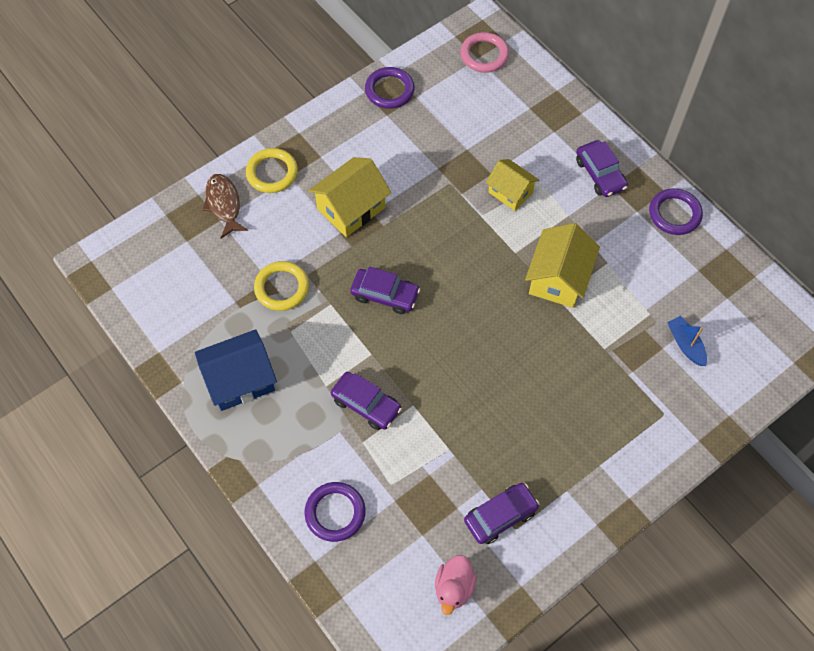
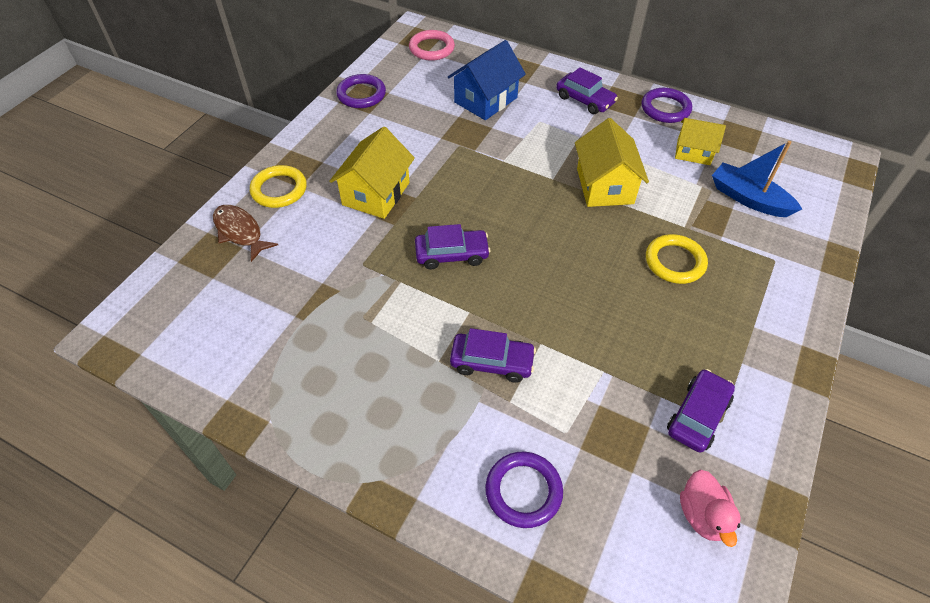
camera: 25 degrees left, 10 degrees down
(240, 380) = (338, 392): blue house -> blue house (485, 100)
(282, 288) = (340, 285): yellow ring -> yellow ring (675, 262)
(510, 192) = (518, 135): yellow house -> yellow house (693, 152)
(685, 344) = (749, 199): blue boat -> blue boat, size x1.54

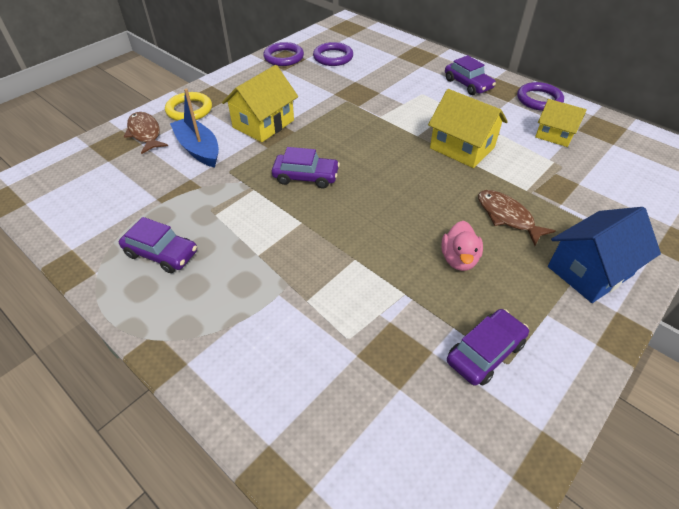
camera: 15 degrees right, 5 degrees down
(431, 48) = (353, 35): pink ring -> none
(485, 100) = (382, 73): blue house -> blue house (589, 271)
(492, 362) = (304, 265): purple car -> purple car (161, 253)
(523, 491) = (286, 380): purple ring -> purple ring (333, 57)
(604, 186) = (462, 148): yellow house -> yellow house turned 60 degrees counterclockwise
(675, 262) = (507, 217): yellow ring -> brown fish
(702, 515) = (458, 448): pink duck -> pink duck (459, 259)
(749, 199) = (597, 178): blue boat -> blue boat (198, 149)

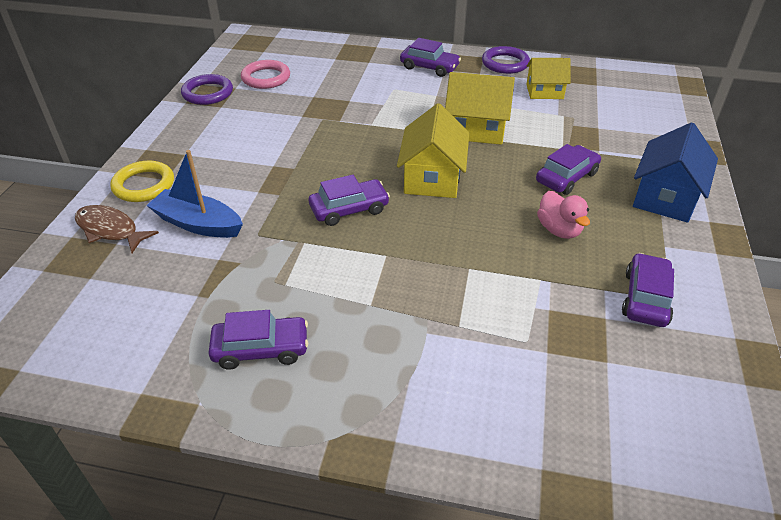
camera: 30 degrees left, 5 degrees down
(263, 124) = (251, 171): yellow house -> yellow house (432, 178)
(333, 57) = (266, 78): purple ring -> pink ring
(507, 217) = (566, 177): brown fish -> purple car

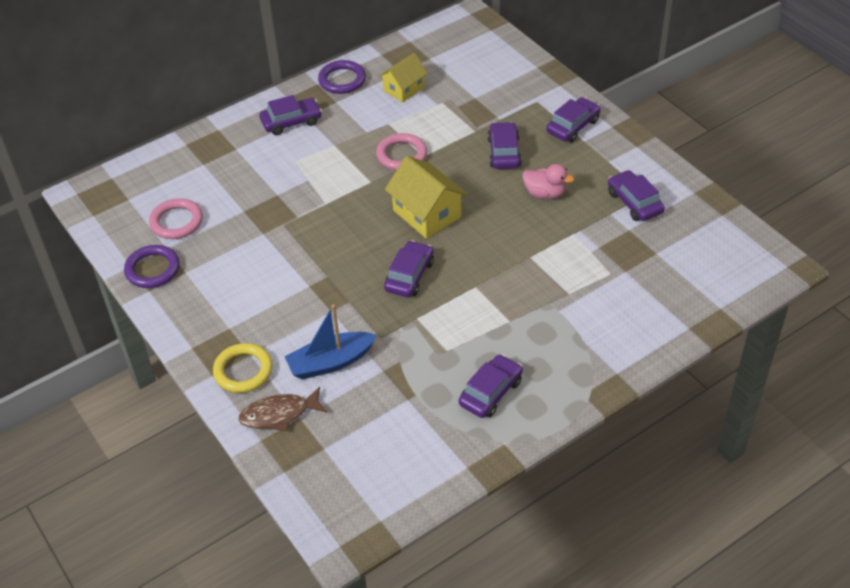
camera: 45 degrees left, 5 degrees up
(476, 129) = (401, 155): yellow house -> pink ring
(665, 197) = (573, 126): blue house -> purple car

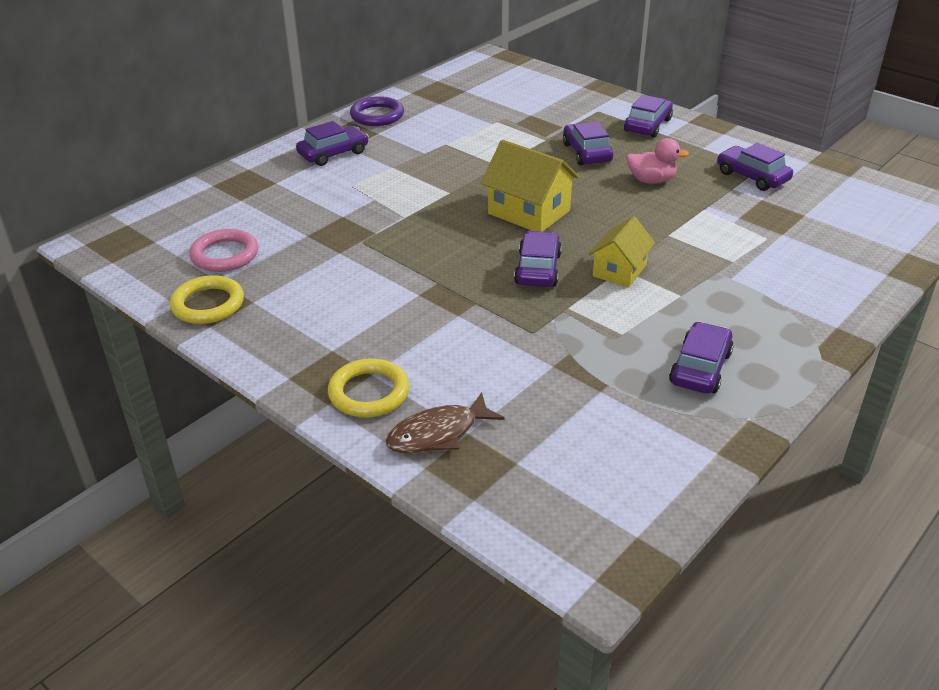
camera: 15 degrees left, 10 degrees down
(152, 269) = (208, 304): purple ring -> yellow ring
(331, 362) = (482, 367): blue boat -> none
(401, 155) = (474, 167): pink ring -> none
(404, 89) = (449, 115): yellow house -> yellow house (619, 270)

